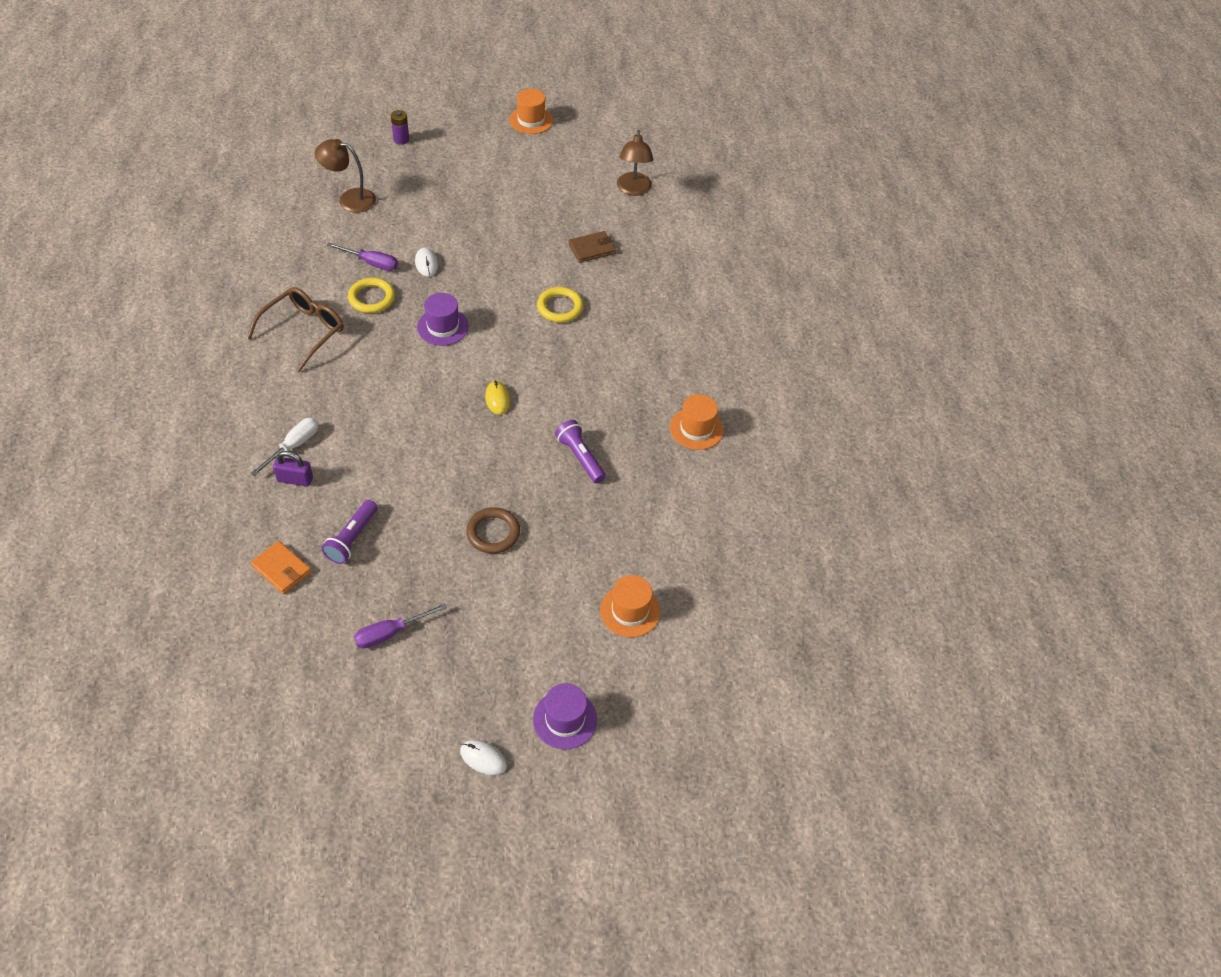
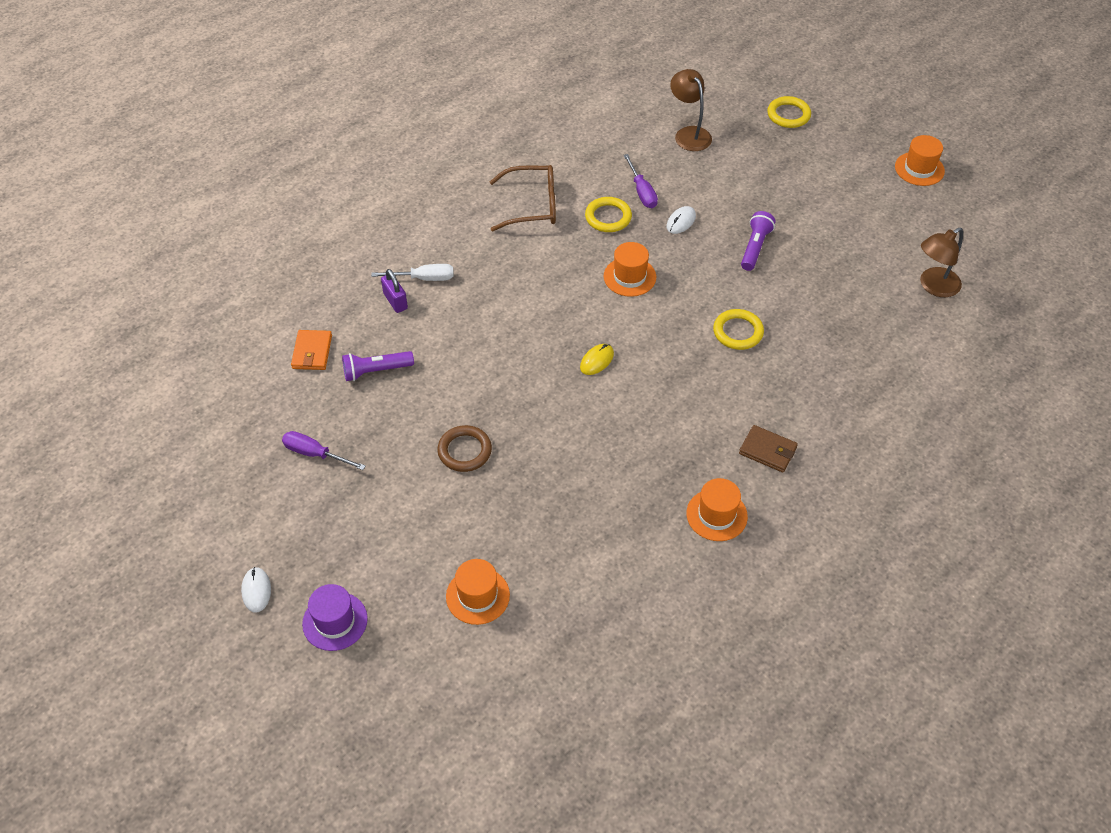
camera: 55 degrees right, 0 degrees up
(401, 139) = (788, 115): purple battery -> yellow ring
(443, 327) = (629, 277): purple hat -> orange hat
(580, 457) = (597, 455): purple flashlight -> purple flashlight (755, 247)
(591, 249) = (828, 307): brown wallet -> brown wallet (767, 450)

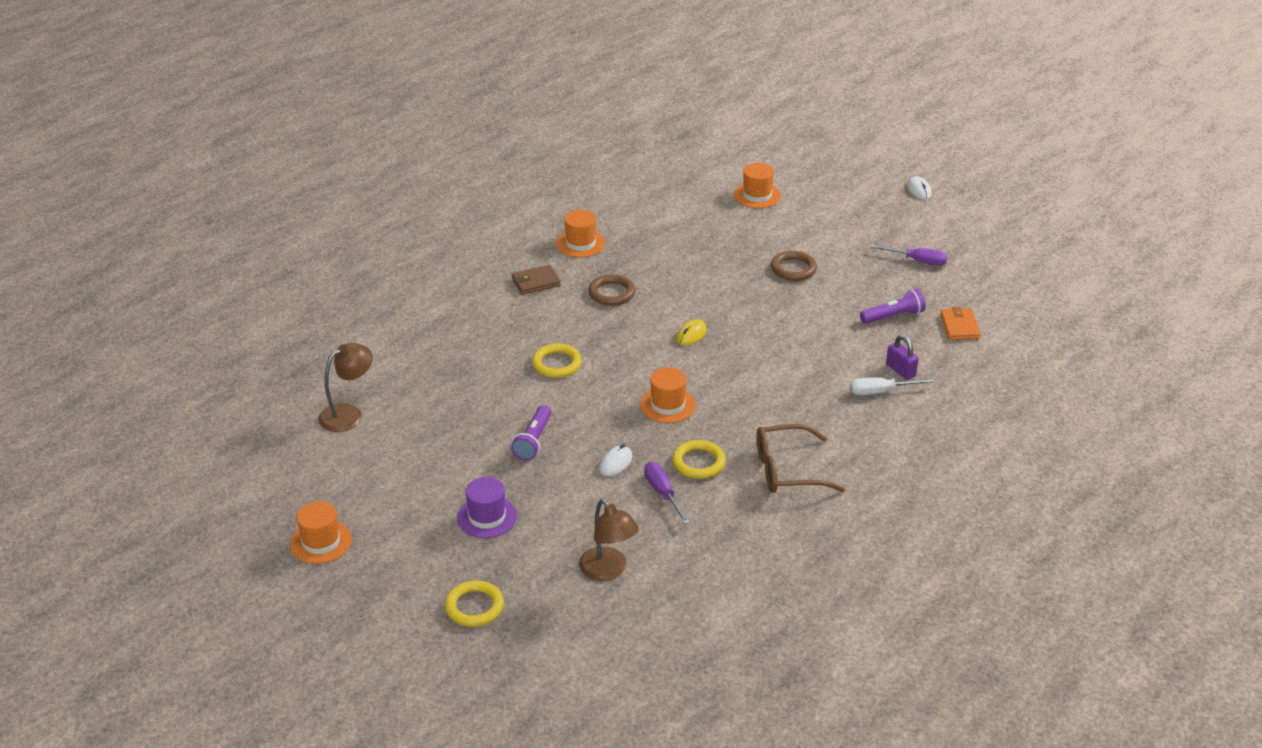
camera: 175 degrees right, 15 degrees down
(335, 621) = (854, 179): purple hat -> purple hat (487, 517)
(679, 427) = (611, 293): none -> brown ring
(767, 450) = (536, 282): brown wallet -> brown wallet turned 45 degrees counterclockwise

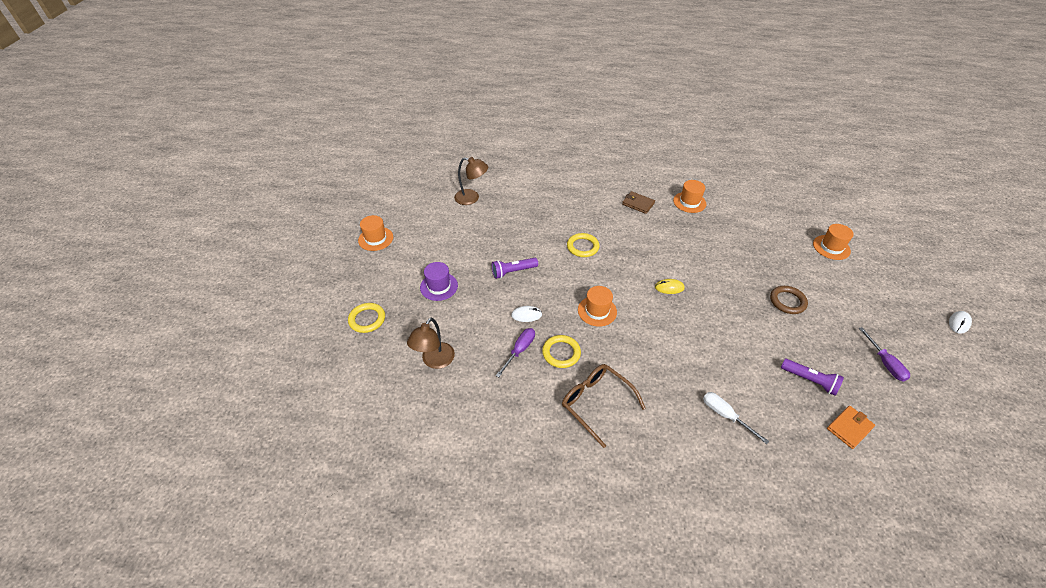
camera: 55 degrees right, 10 degrees up
(611, 293) = (664, 236): brown ring -> none
(900, 370) = (760, 415): purple padlock -> none

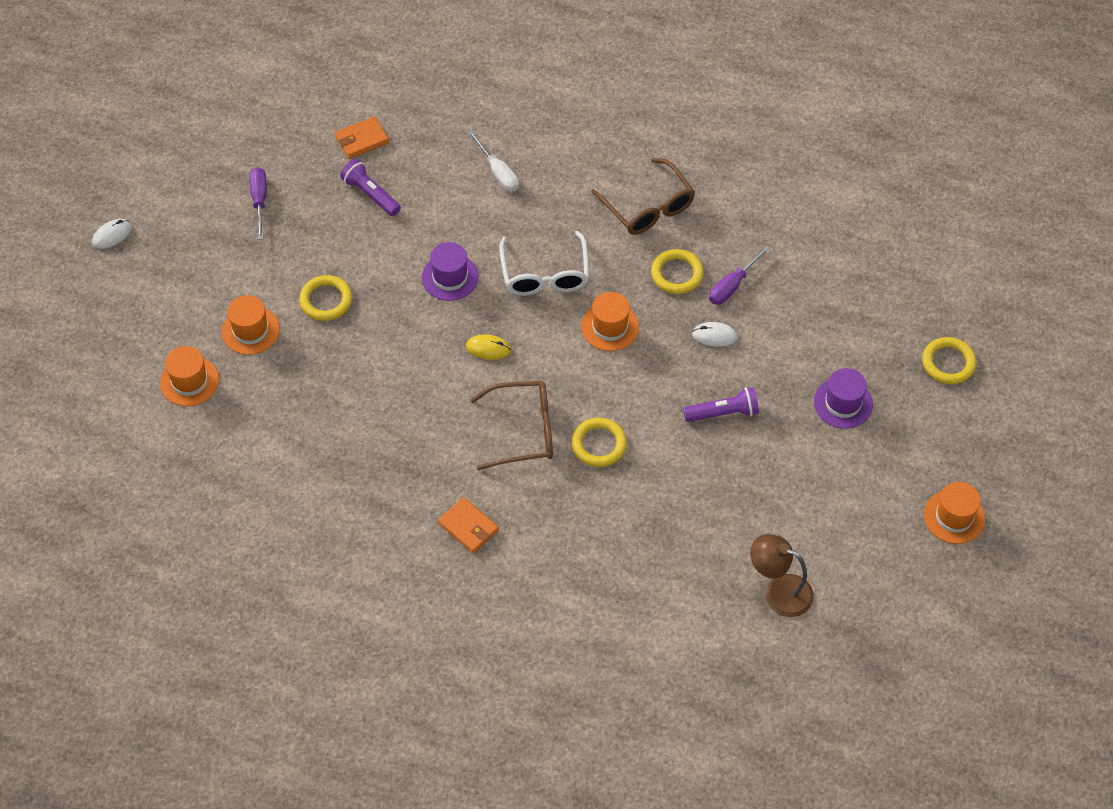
camera: 170 degrees left, 10 degrees up
(434, 361) = (848, 287): brown lamp -> none
(629, 248) = (522, 431): none -> brown glasses
(638, 204) = (468, 527): brown wallet -> orange wallet
(654, 339) = (545, 273): none -> white glasses
(689, 202) = (371, 516): orange hat -> orange hat (250, 330)
(717, 328) = (450, 277): none -> purple hat
(787, 301) = (326, 300): brown ring -> yellow ring

